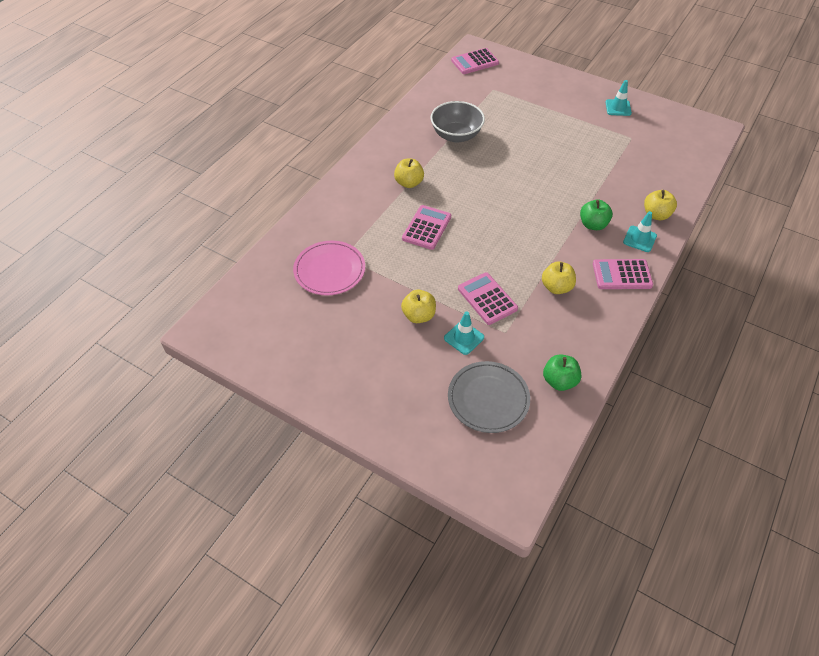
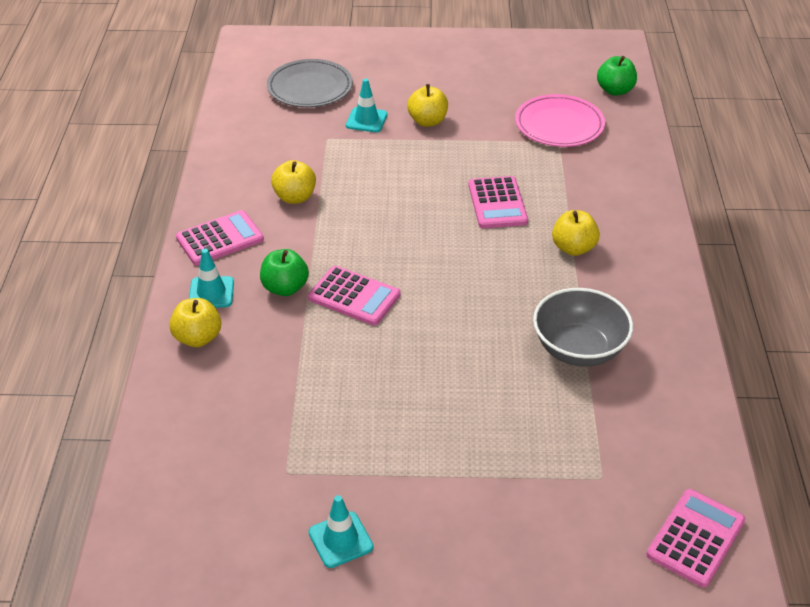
camera: 150 degrees right, 10 degrees down
(487, 299) = (367, 159): pink calculator -> pink calculator (354, 296)
(559, 381) = (248, 120): green apple -> green apple (615, 90)

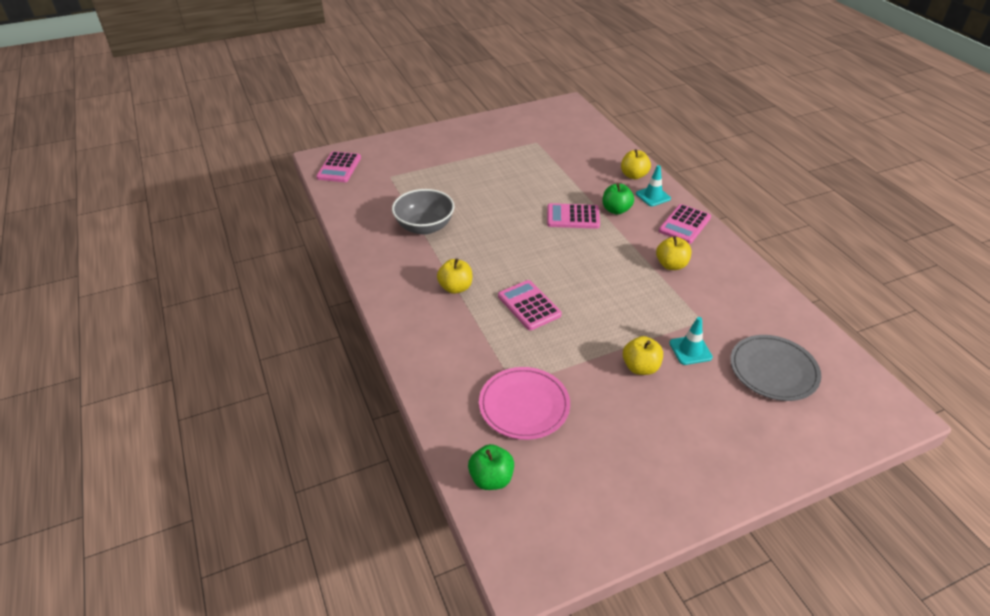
camera: 155 degrees right, 0 degrees up
(340, 540) = (495, 130): turquoise traffic cone -> none

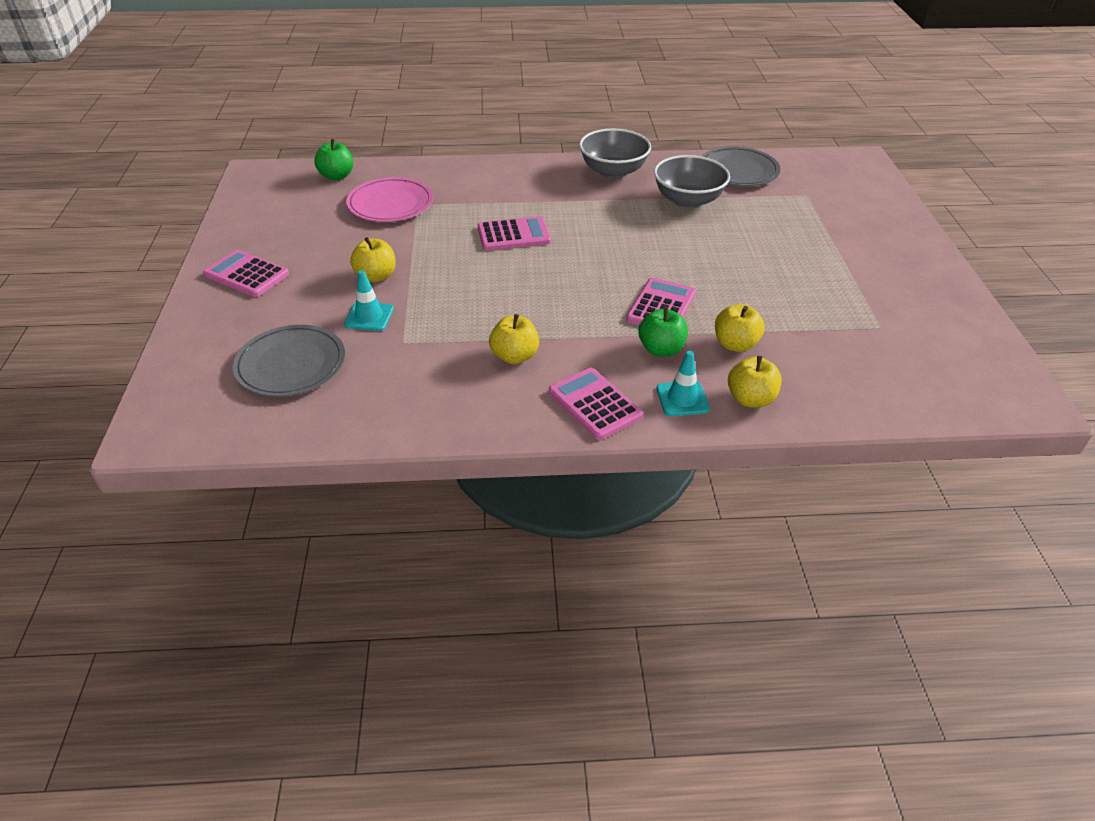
camera: 110 degrees right, 0 degrees up
(339, 168) = (836, 167): pink calculator -> pink calculator (246, 274)
(363, 210) = (738, 170): none -> grey plate
(392, 274) = (613, 171): none -> grey bowl
(455, 288) = (570, 200): yellow apple -> yellow apple (735, 344)

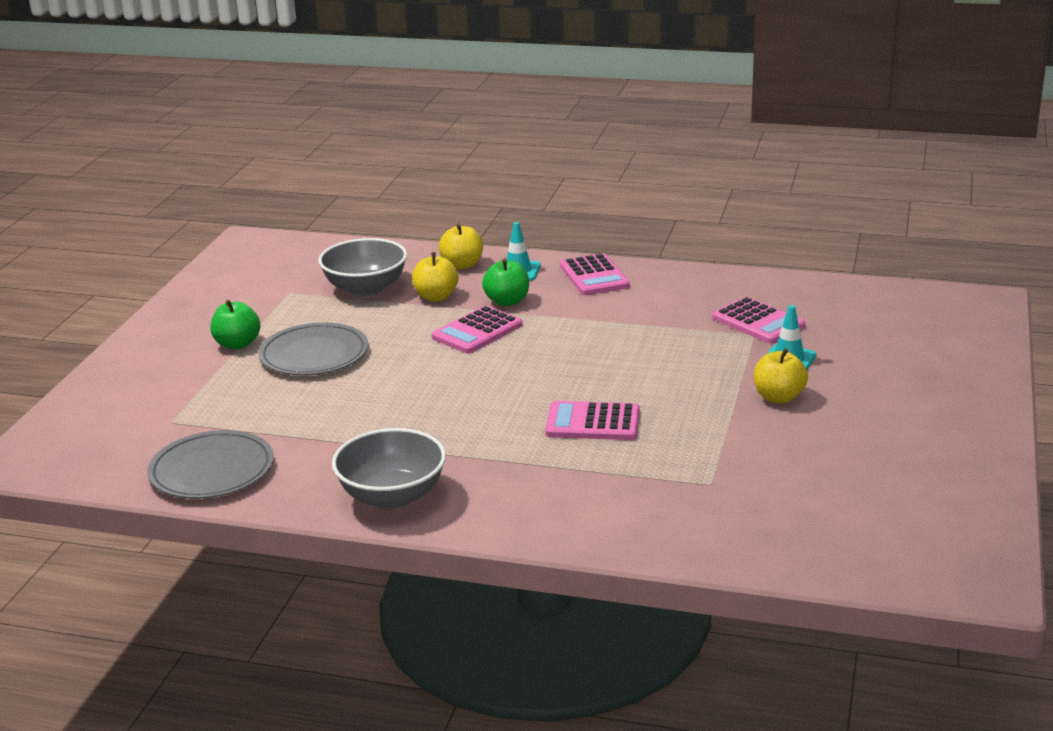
camera: 160 degrees left, 15 degrees down
(246, 274) = (941, 419): pink calculator -> pink calculator (758, 322)
(291, 365) = (868, 331): grey plate -> grey plate (314, 355)
(336, 176) = (836, 555): green apple -> green apple (237, 344)
(390, 204) = (751, 490): pink plate -> none
(514, 356) = (647, 312): yellow apple -> none
(688, 200) = (331, 436): grey bowl -> grey bowl (365, 288)

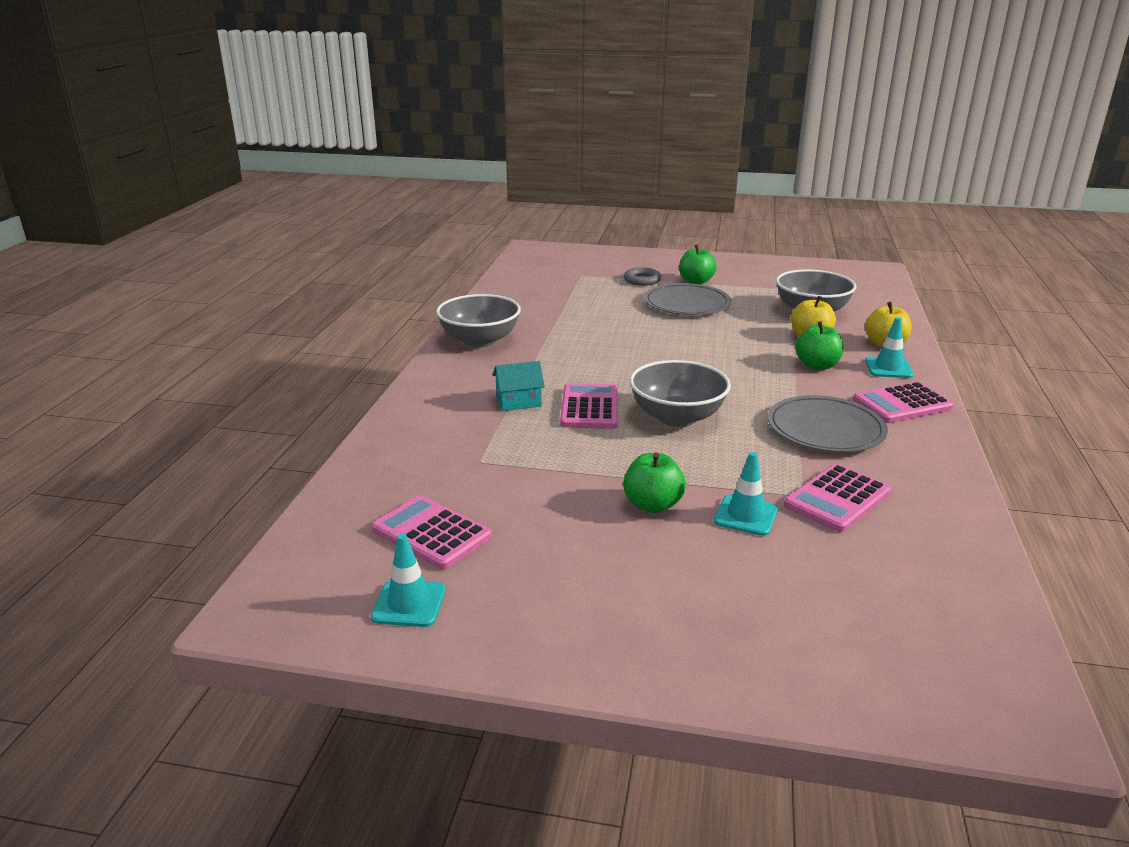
camera: 85 degrees right, 0 degrees up
(212, 470) = (519, 290): grey plate -> grey plate (825, 429)
(214, 379) = (642, 280): none -> grey ring
(477, 331) = (749, 356): pink calculator -> pink calculator (431, 533)
(575, 464) = (518, 401): none -> turquoise house
(616, 377) = (677, 417): none -> grey bowl
(778, 397) = (652, 505): yellow apple -> green apple
(948, 508) = (409, 603): none -> turquoise traffic cone

